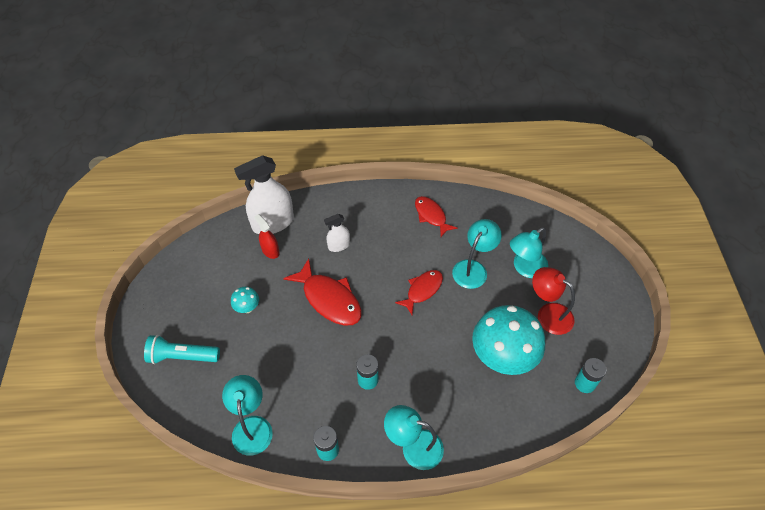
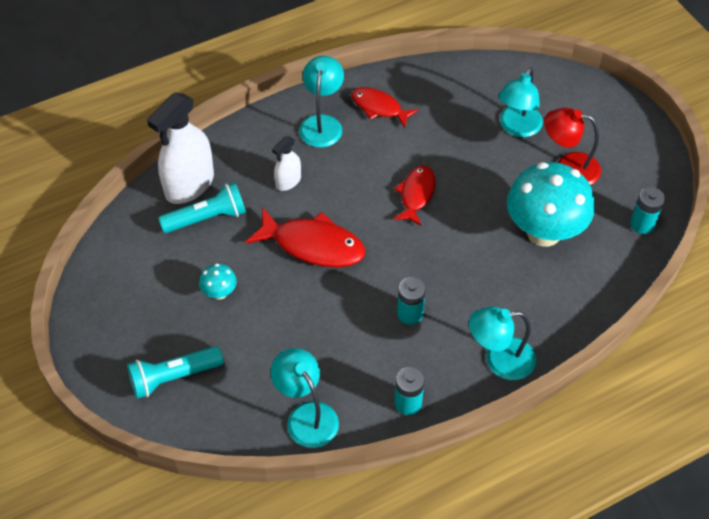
camera: 25 degrees left, 0 degrees up
(270, 251) = (207, 218): red spray bottle -> turquoise flashlight
(473, 268) = (460, 149): turquoise lamp -> turquoise lamp (322, 123)

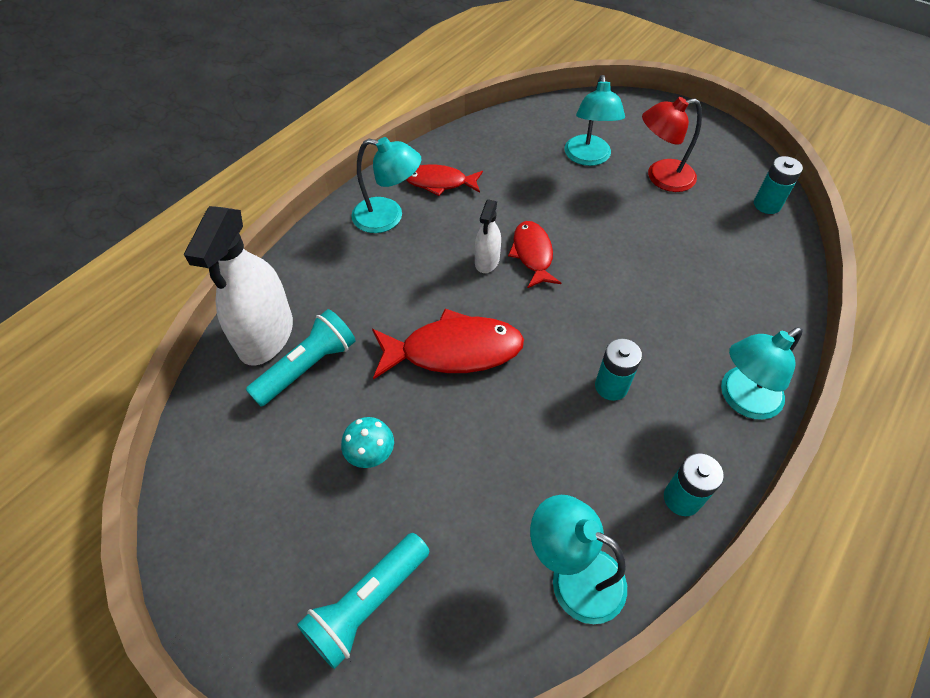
camera: 25 degrees left, 0 degrees up
(288, 181) = (384, 290): white spray bottle -> white spray bottle (487, 261)
(322, 123) = (388, 217): turquoise lamp -> turquoise lamp turned 120 degrees clockwise
(544, 232) = (684, 245): turquoise mushroom -> none

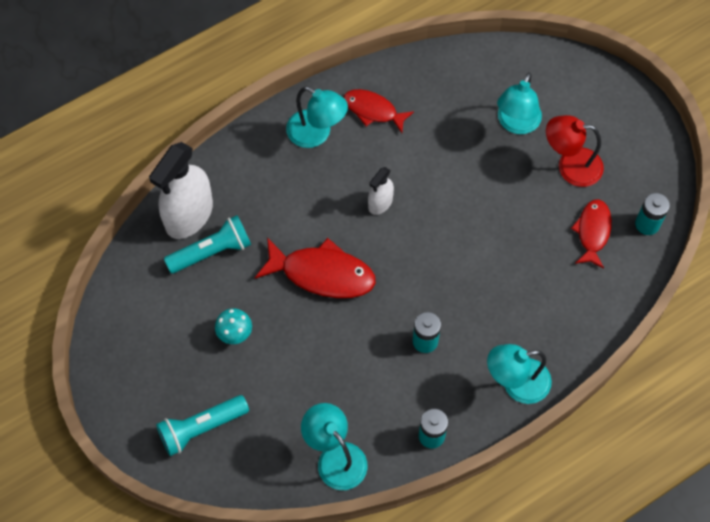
camera: 20 degrees right, 10 degrees up
(532, 254) = (420, 208): red fish -> red fish (592, 232)

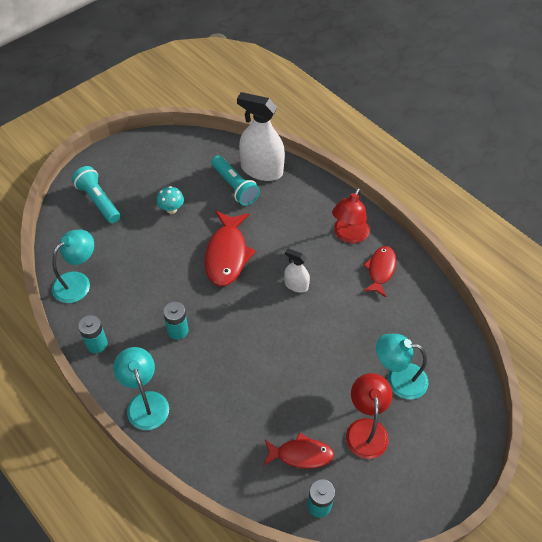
camera: 80 degrees right, 10 degrees down
(316, 134) = (348, 235): turquoise lamp -> red lamp

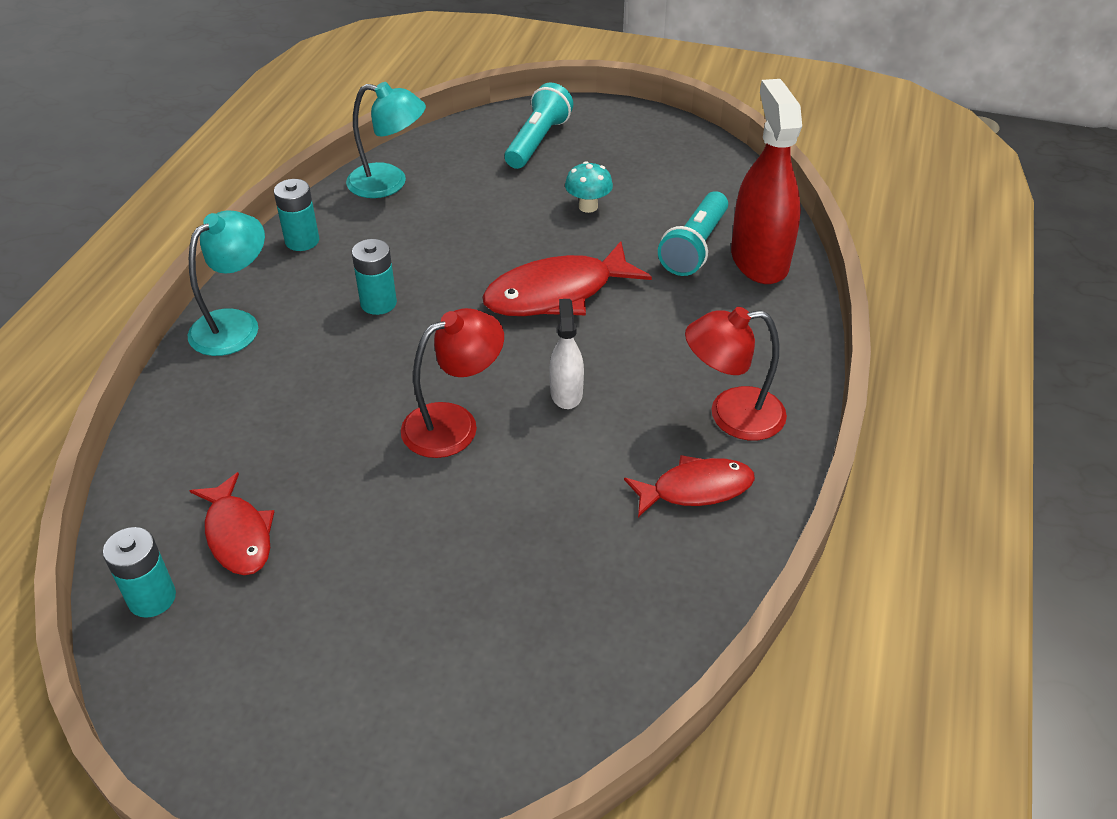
camera: 60 degrees right, 10 degrees down
(261, 170) = (759, 260): white spray bottle -> red spray bottle
(366, 429) = (336, 604): red lamp -> red lamp (454, 424)
(398, 379) = (473, 611): turquoise lamp -> none

